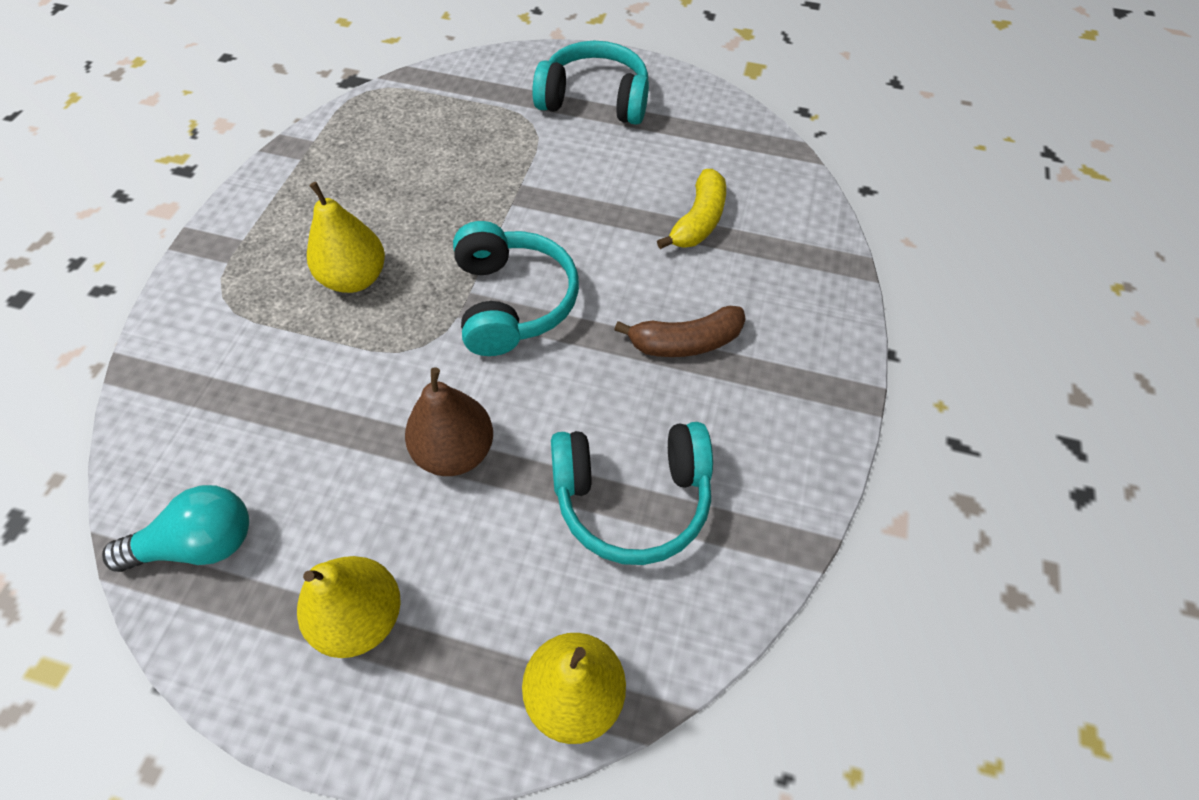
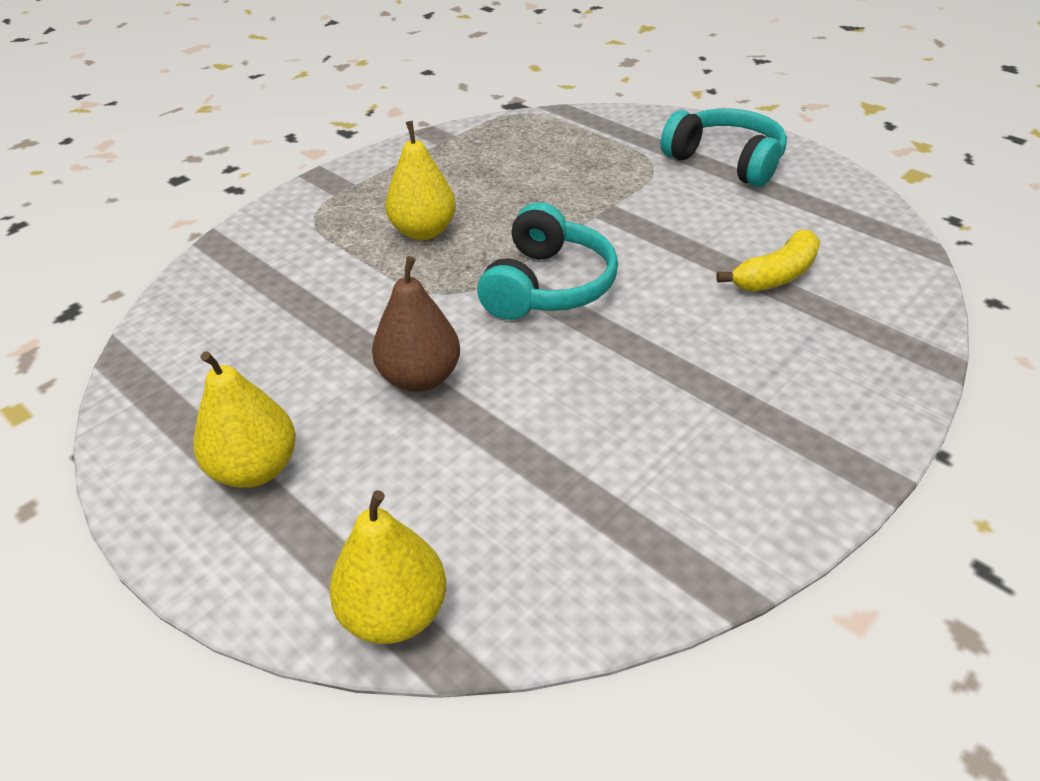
camera: 30 degrees right, 15 degrees down
(200, 544) = (177, 369): turquoise light bulb -> none
(632, 498) = (560, 474): turquoise headphones -> none
(685, 342) = (699, 367): brown banana -> none

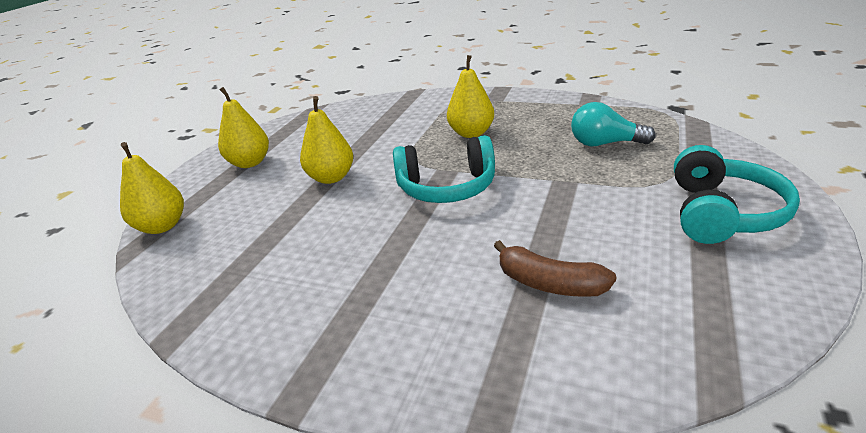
camera: 70 degrees right, 10 degrees down
(420, 378) = (331, 178): brown pear -> yellow pear
(551, 164) = (604, 143): none -> turquoise light bulb
(775, 276) = (549, 283): yellow banana -> brown banana

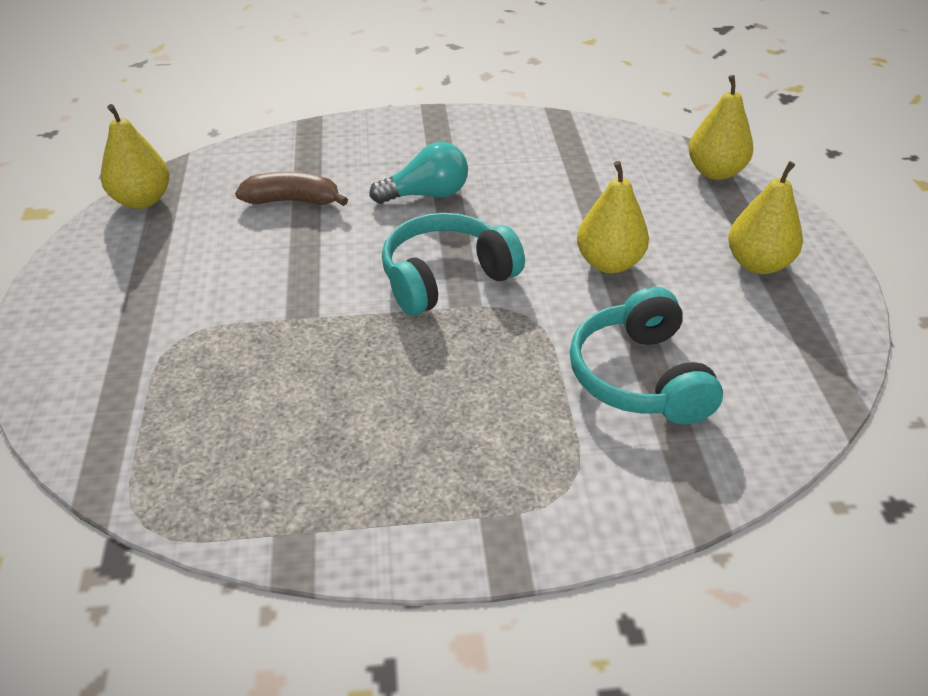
camera: 150 degrees right, 10 degrees up
(471, 133) = (479, 391): yellow pear -> yellow pear (142, 200)
(604, 143) = (254, 404): turquoise light bulb -> turquoise light bulb (426, 194)
(722, 213) = (121, 303): turquoise headphones -> turquoise headphones (640, 377)

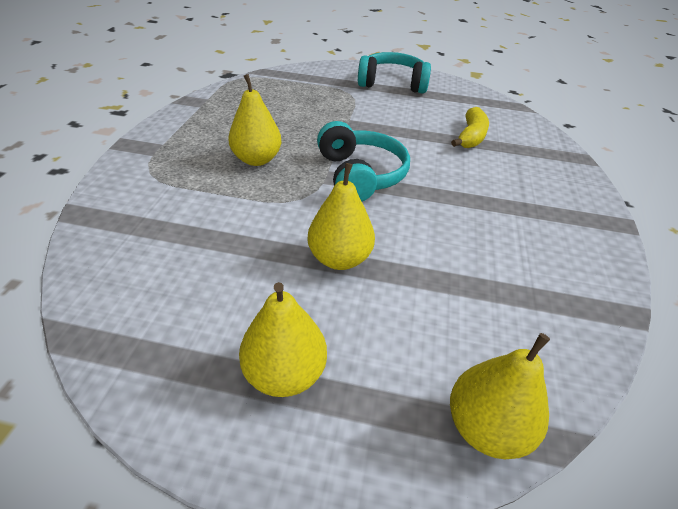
camera: 105 degrees right, 0 degrees up
(142, 200) = (480, 95): yellow pear -> yellow pear (257, 159)
(293, 201) = (471, 137): brown banana -> yellow banana
(426, 194) = (469, 189): turquoise light bulb -> none
(640, 377) = (203, 228): turquoise headphones -> turquoise headphones (392, 83)

